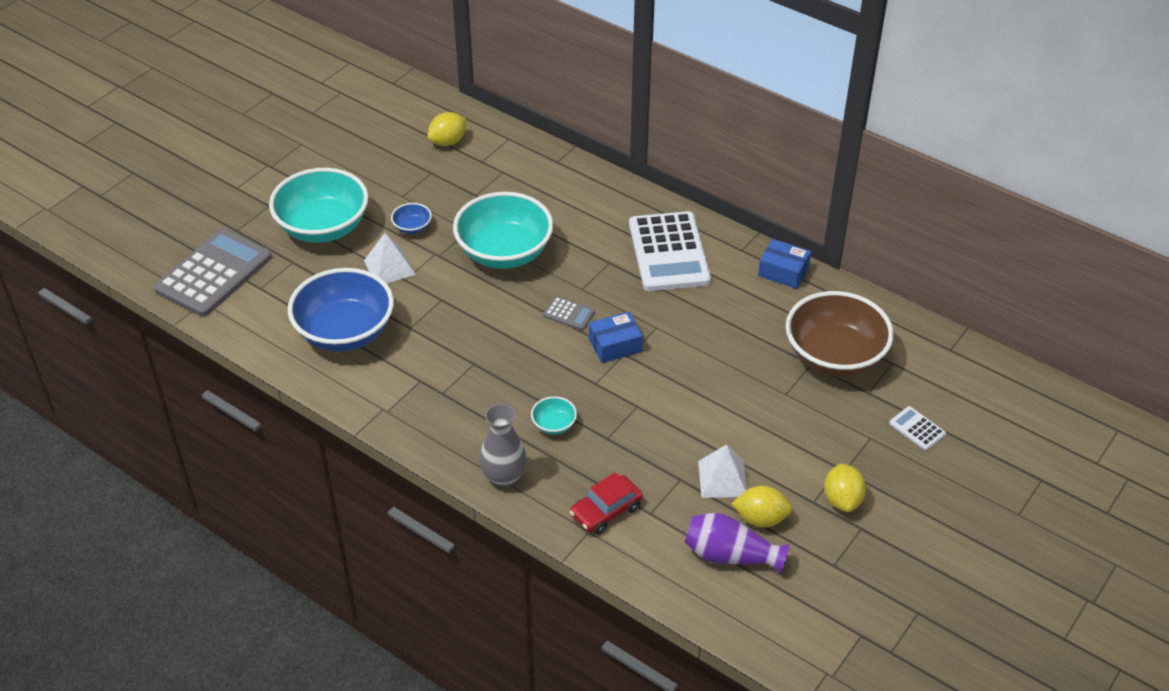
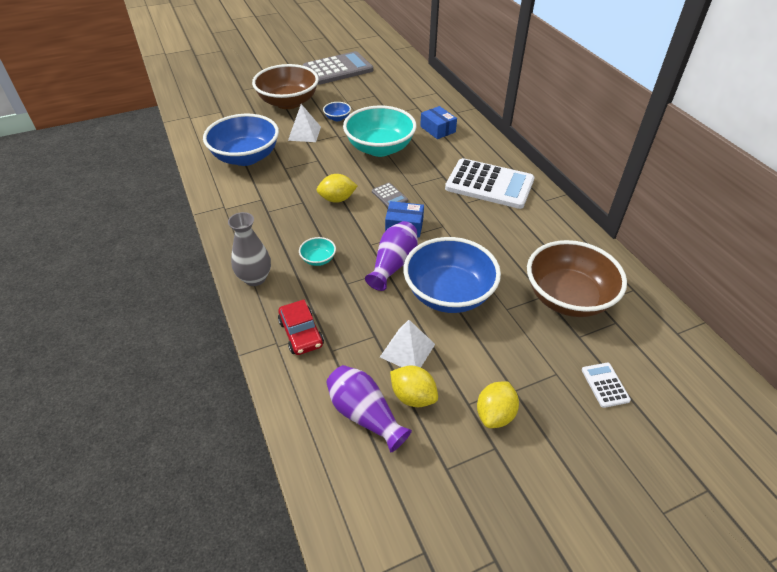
camera: 30 degrees right, 0 degrees up
(214, 273) = (209, 105): grey calculator -> grey calculator (338, 69)
(323, 227) = (288, 102): turquoise bowl -> brown bowl
(448, 141) = (399, 84): yellow lemon -> yellow lemon (337, 199)
(606, 511) = (301, 333): red car -> red car turned 105 degrees counterclockwise
(638, 395) = (393, 264): none -> purple vase
(669, 252) = (489, 184): white calculator -> white calculator turned 90 degrees counterclockwise
(719, 403) = (449, 294): none -> blue bowl
(783, 272) = (567, 225): blue box -> blue box (438, 129)

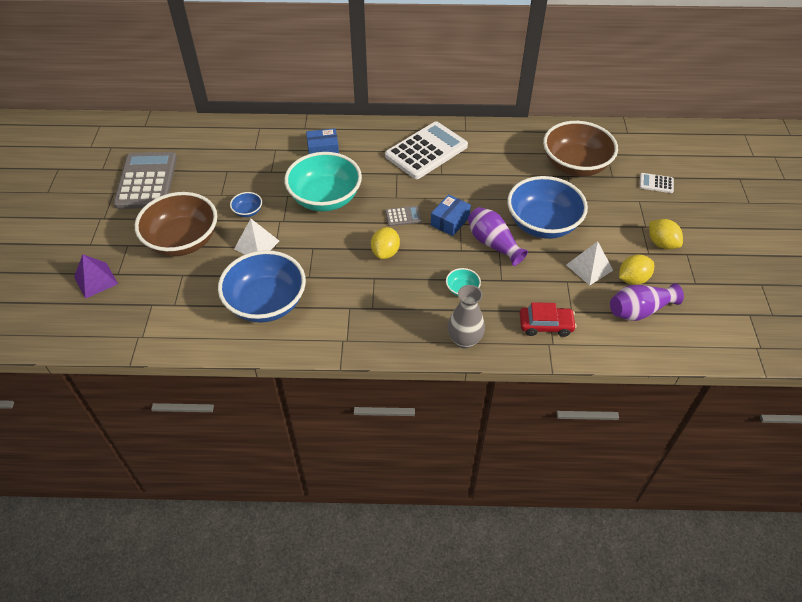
camera: 65 degrees left, 5 degrees up
(232, 84) = (96, 280): none -> purple pyramid

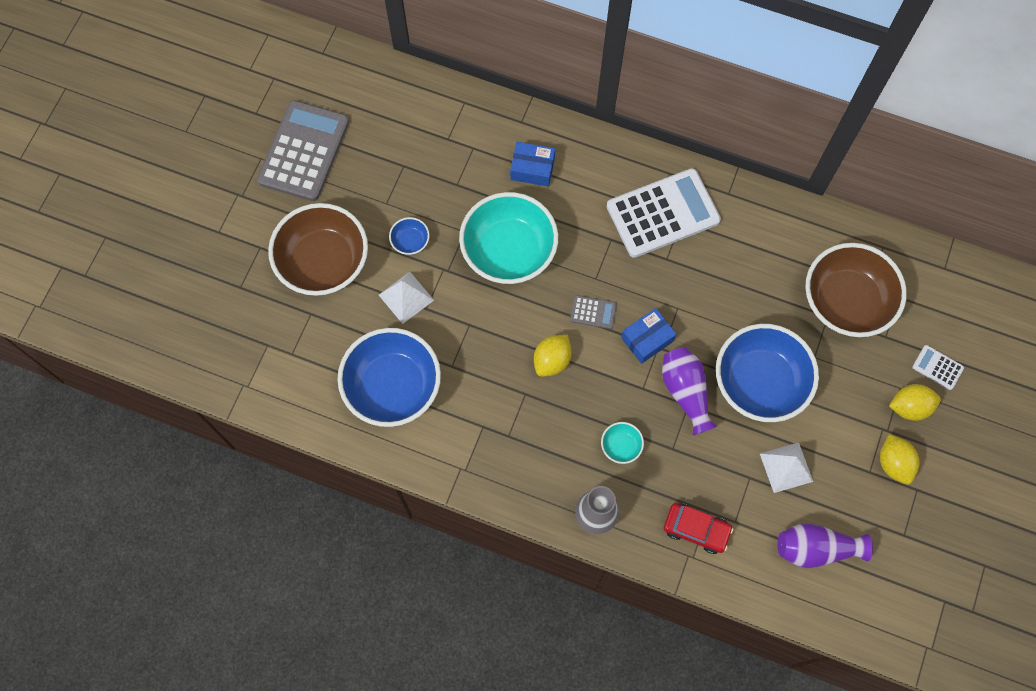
camera: 20 degrees right, 20 degrees up
(96, 280) = (215, 288): purple pyramid -> none
(632, 279) = (830, 502): yellow lemon -> yellow lemon (909, 407)

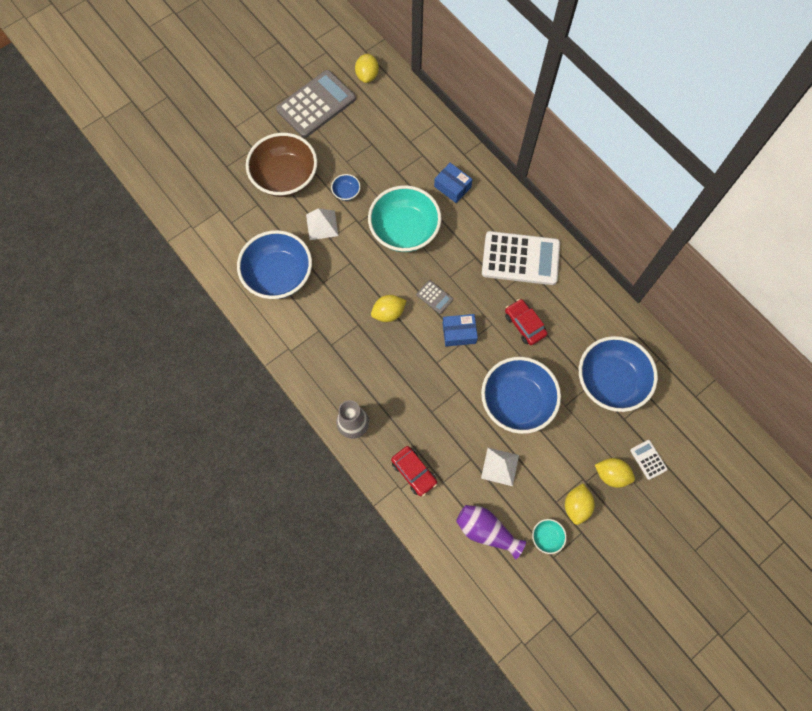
camera: 30 degrees right, 0 degrees up
(344, 83) = (367, 76): none -> yellow lemon
(621, 446) = (398, 391): turquoise bowl -> turquoise bowl (547, 537)
(685, 392) = (463, 380): purple vase -> none
(714, 289) = (524, 324): none -> red car
(846, 302) = (610, 381): brown bowl -> blue bowl

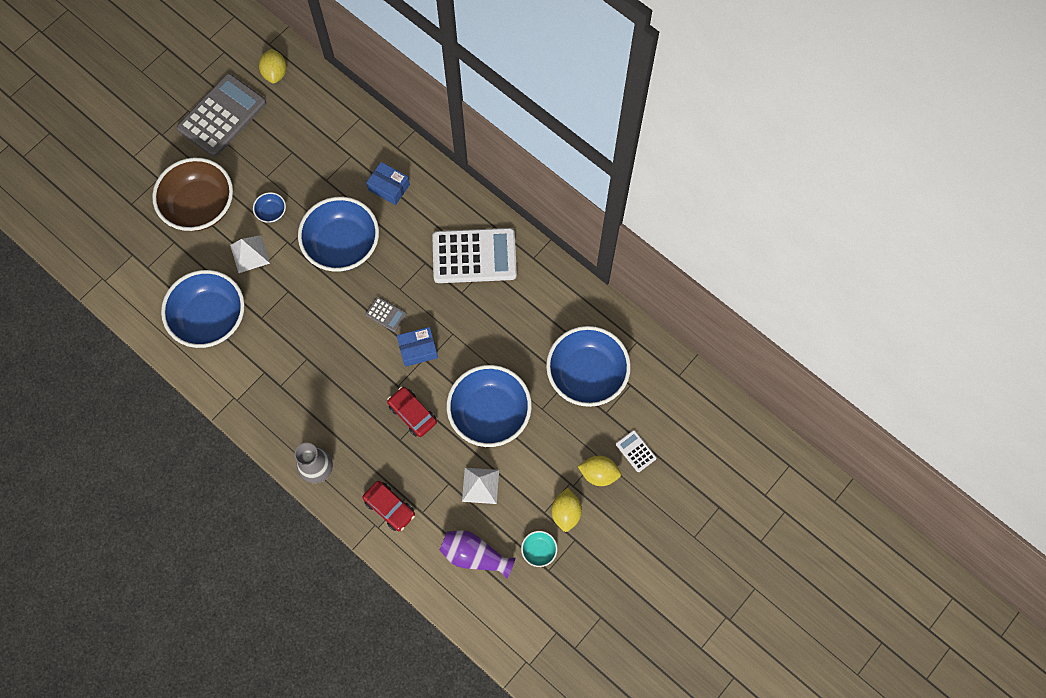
camera: 10 degrees left, 0 degrees up
(388, 313) = (338, 340): yellow lemon -> none
(404, 230) = (342, 245): turquoise bowl -> blue bowl
(524, 324) = (487, 328): red car -> red car (412, 414)

